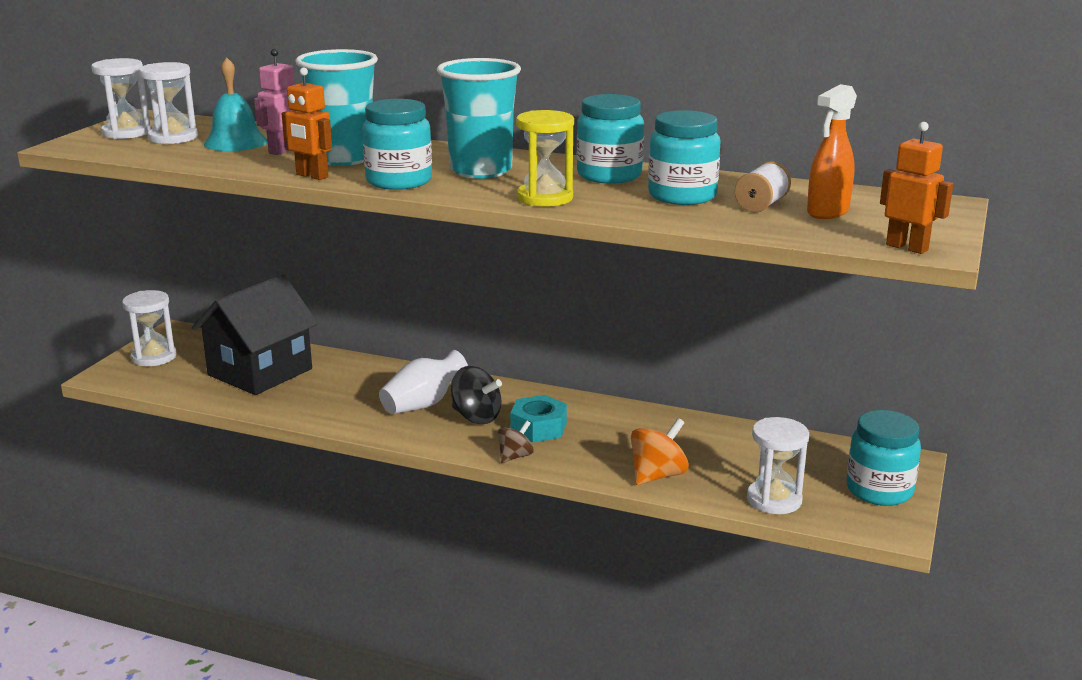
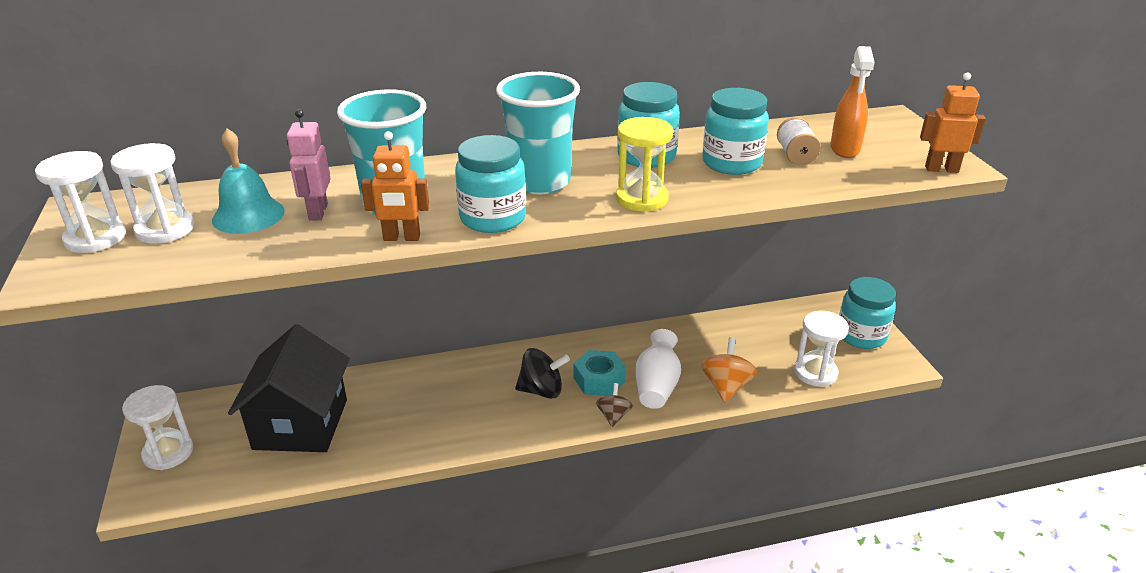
camera: 35 degrees left, 10 degrees up
(423, 404) = (486, 396): white vase -> white vase (656, 386)

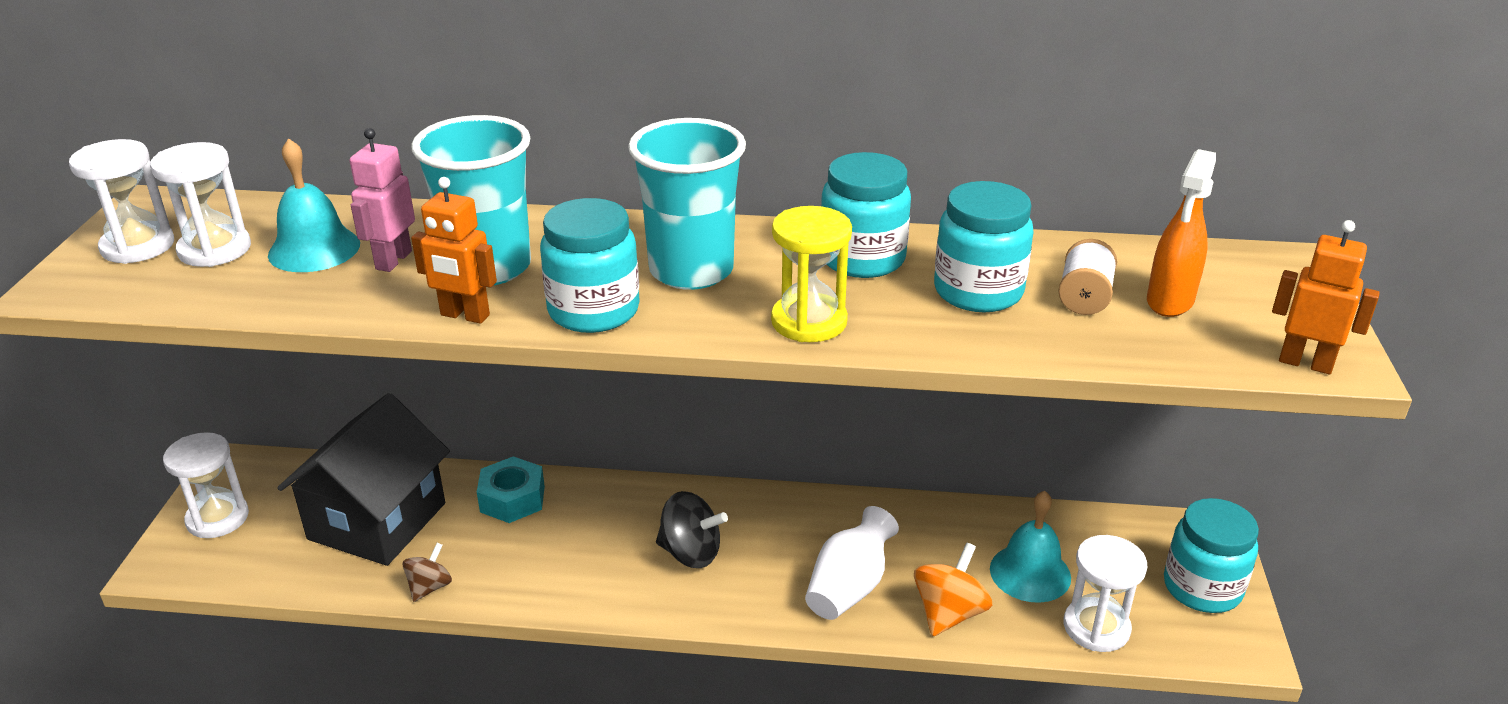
camera: 20 degrees right, 0 degrees up
(599, 380) = (775, 557): turquoise nut -> turquoise nut (512, 499)
(613, 416) = (767, 614): brown spinning top -> brown spinning top (429, 587)
(760, 350) = (1030, 573): none -> turquoise bell

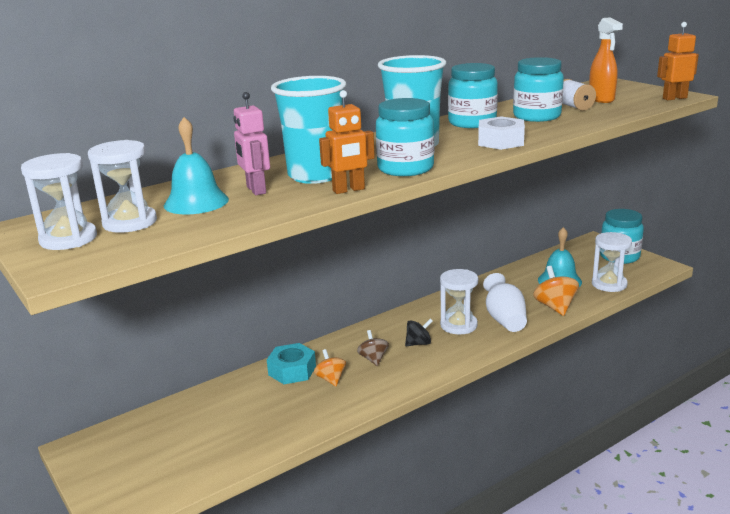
camera: 40 degrees left, 10 degrees down
(217, 518) = (116, 472): white hourglass -> white hourglass (458, 325)
(377, 521) = (229, 418): black house -> none
(429, 587) = (312, 424): brown spinning top -> brown spinning top (373, 359)
(530, 538) = (331, 379): none -> orange spinning top
(690, 553) = (418, 343): black spinning top -> black spinning top, size x0.64
(809, 322) = (500, 142): yellow hourglass -> white nut

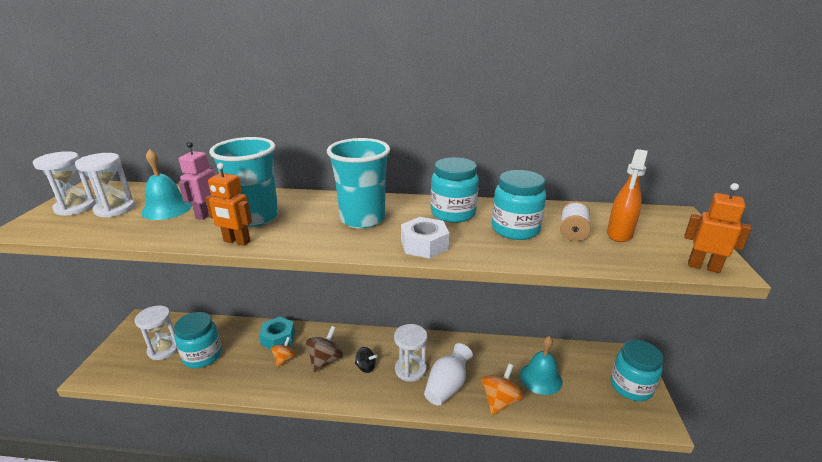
camera: 40 degrees right, 5 degrees up
(373, 359) = (325, 360): brown spinning top -> brown spinning top, size x1.56
(405, 169) = (307, 239): turquoise jar -> turquoise jar (202, 356)
(609, 284) = (578, 409): white hourglass -> white hourglass (164, 349)

